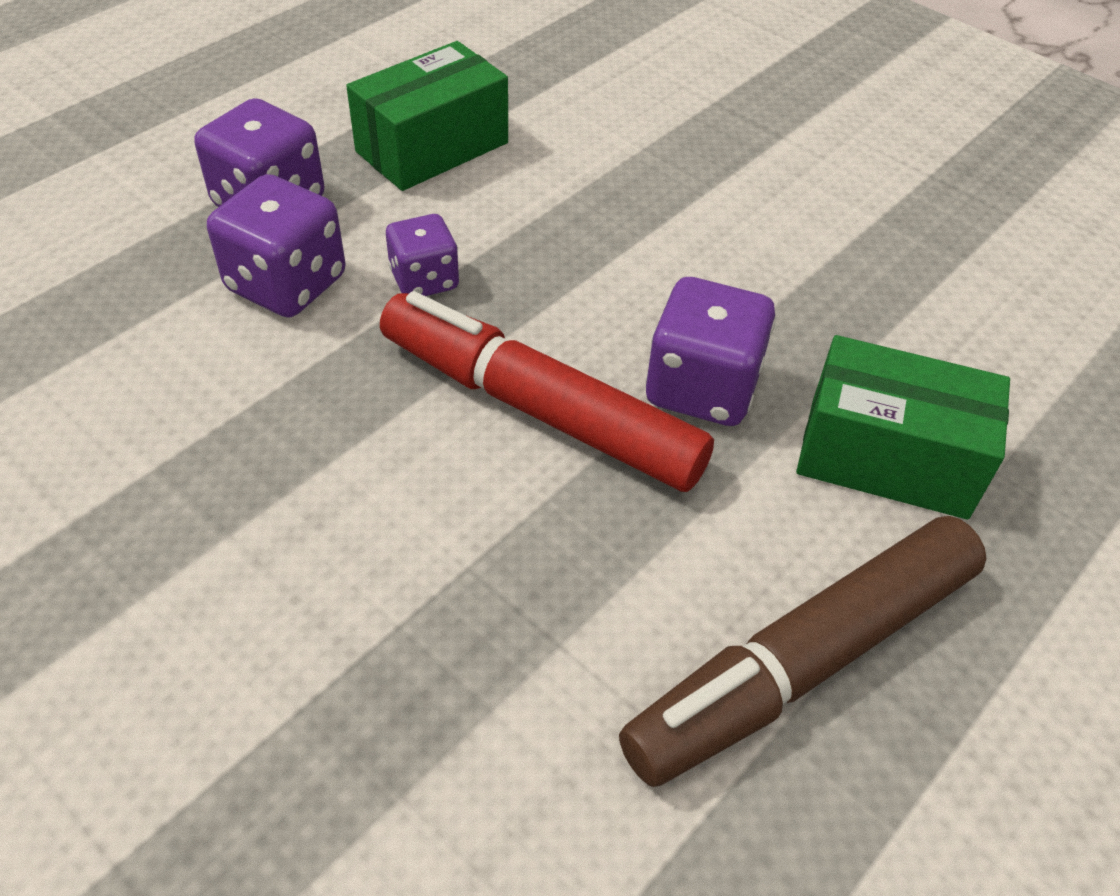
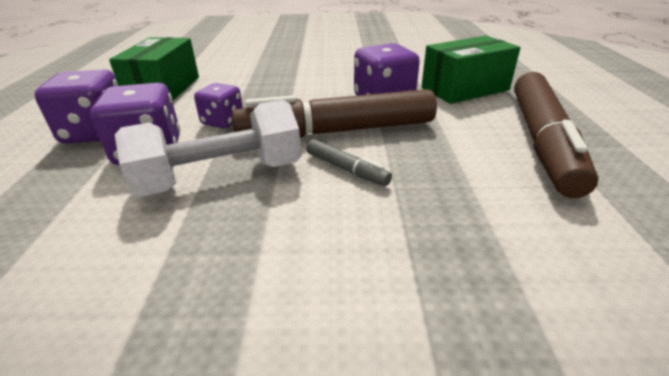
camera: 40 degrees left, 15 degrees down
(310, 391) = (221, 177): none -> white dumbbell
(455, 489) = (346, 169): none -> grey marker
(538, 409) = (337, 131): red marker -> brown marker

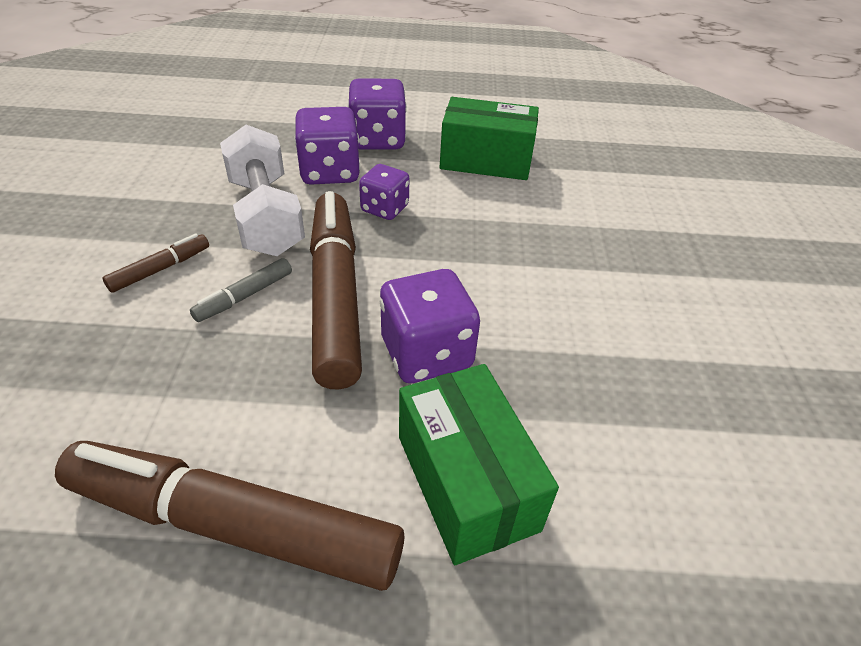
camera: 90 degrees right, 10 degrees up
(313, 228) = (160, 269): none -> brown marker

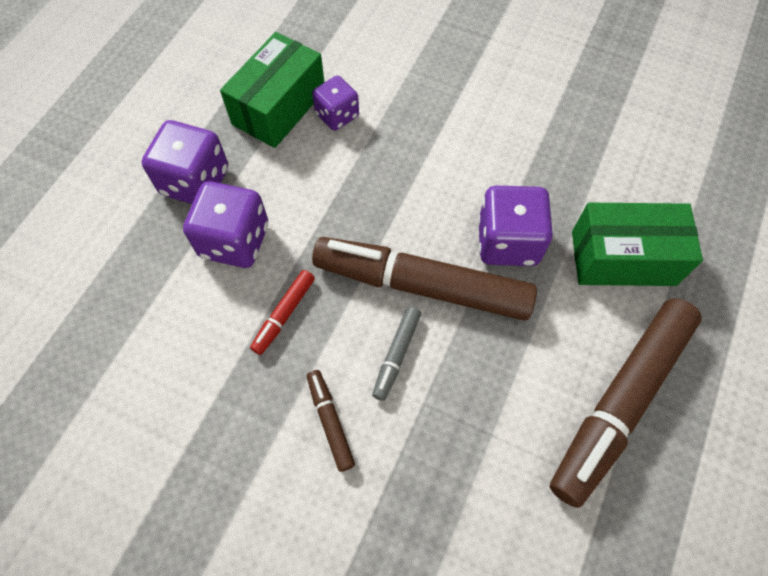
camera: 65 degrees left, 20 degrees up
(244, 296) = (396, 355): grey marker -> grey marker turned 45 degrees clockwise
(266, 216) = (284, 315): white dumbbell -> red marker
(384, 209) = (317, 213): purple dice -> purple dice (337, 115)

